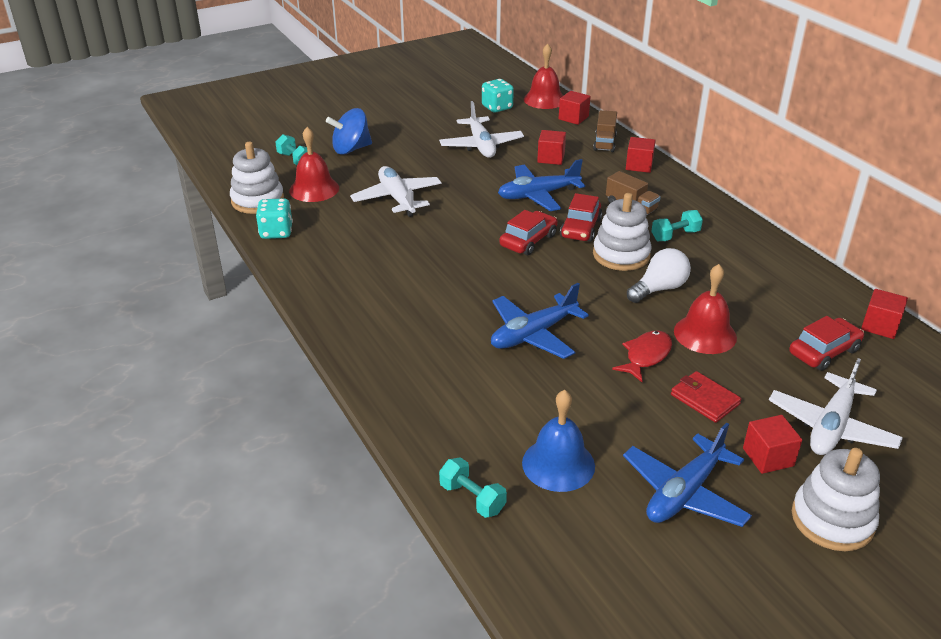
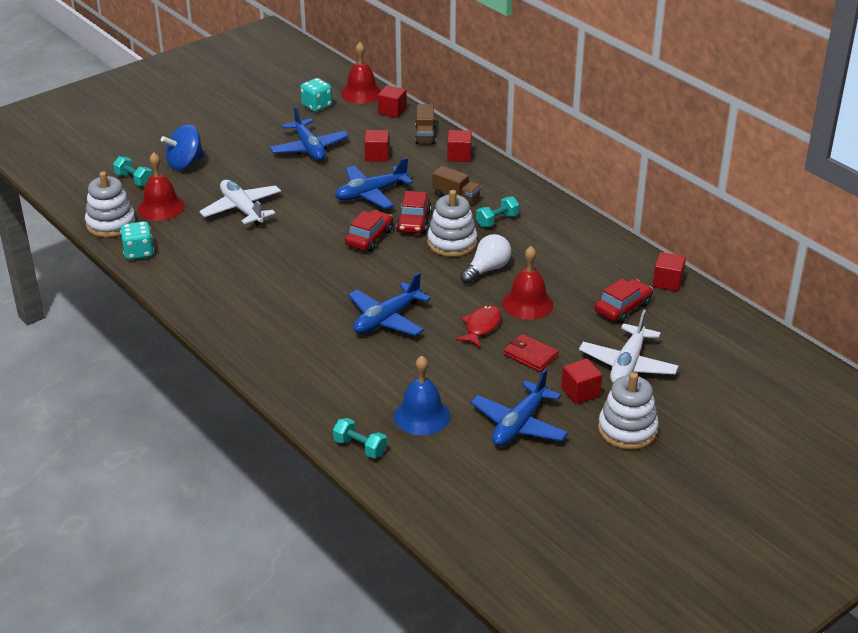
camera: 10 degrees left, 0 degrees up
(481, 145) = (309, 148): white plane -> blue plane

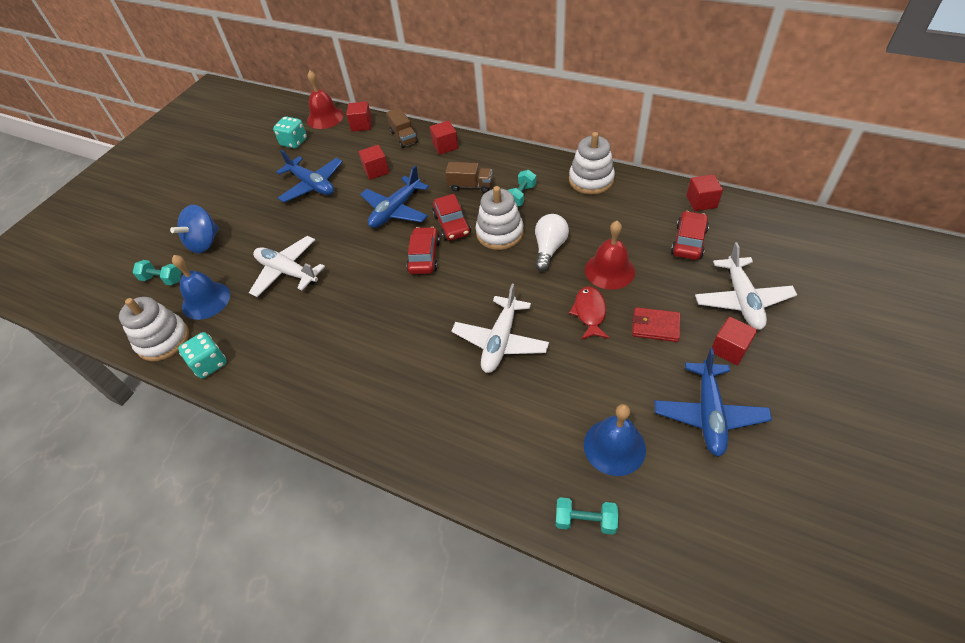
camera: 20 degrees left, 15 degrees up
(161, 207) = (206, 300): red bell -> blue bell
(387, 319) = (500, 341): blue plane -> white plane
(627, 430) = (803, 374): white stacking toy -> white stacking toy (591, 180)

